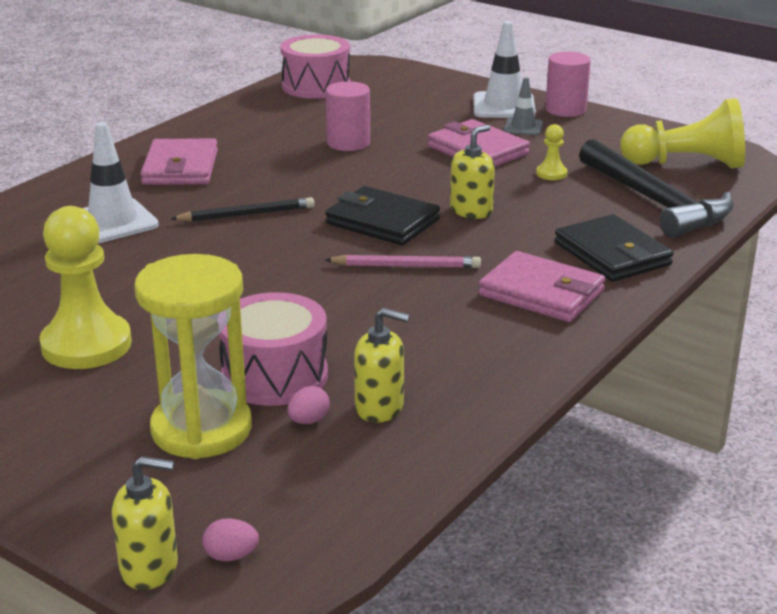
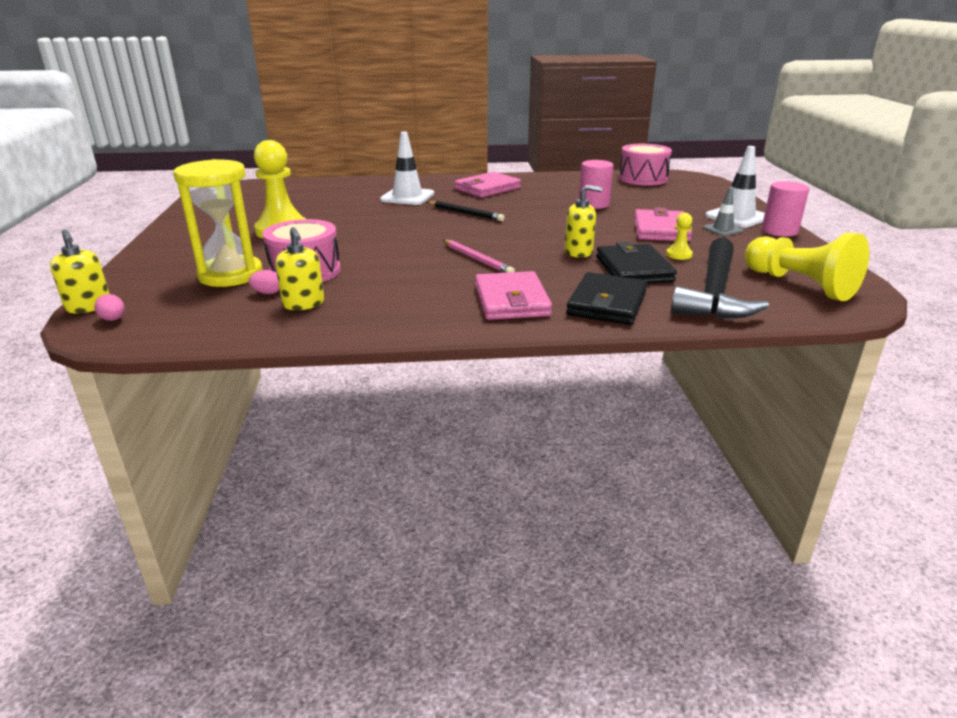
camera: 50 degrees right, 0 degrees up
(382, 222) = (518, 239): black wallet -> black wallet (633, 269)

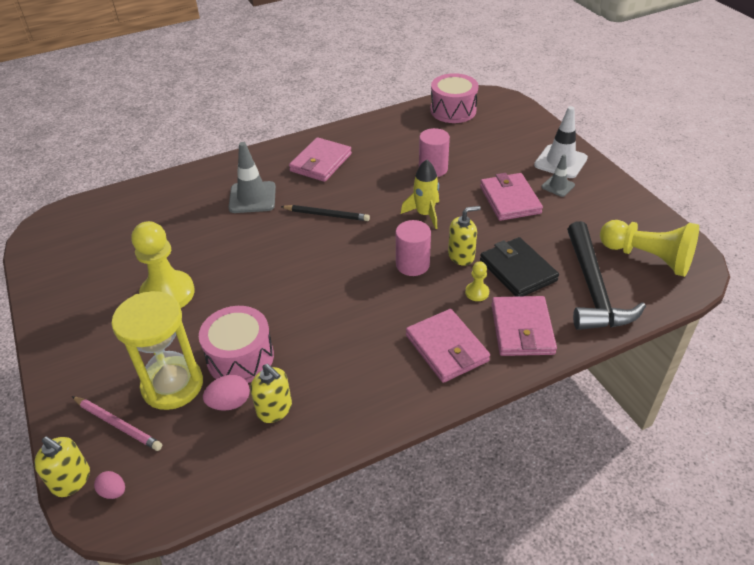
camera: 20 degrees left, 15 degrees up
(268, 293) = (230, 403): pink egg -> pink egg, size x1.50
(407, 197) = (252, 197): white traffic cone -> grey traffic cone
(477, 259) = (383, 292): pink pencil -> pink pencil (118, 424)
(562, 225) = (425, 214): none -> yellow rocket
(607, 303) = (522, 329): black wallet -> pink wallet
(679, 255) = (542, 237): yellow pawn -> yellow pawn (477, 292)
(779, 231) = (601, 177): pink cylinder -> pink cylinder (412, 264)

